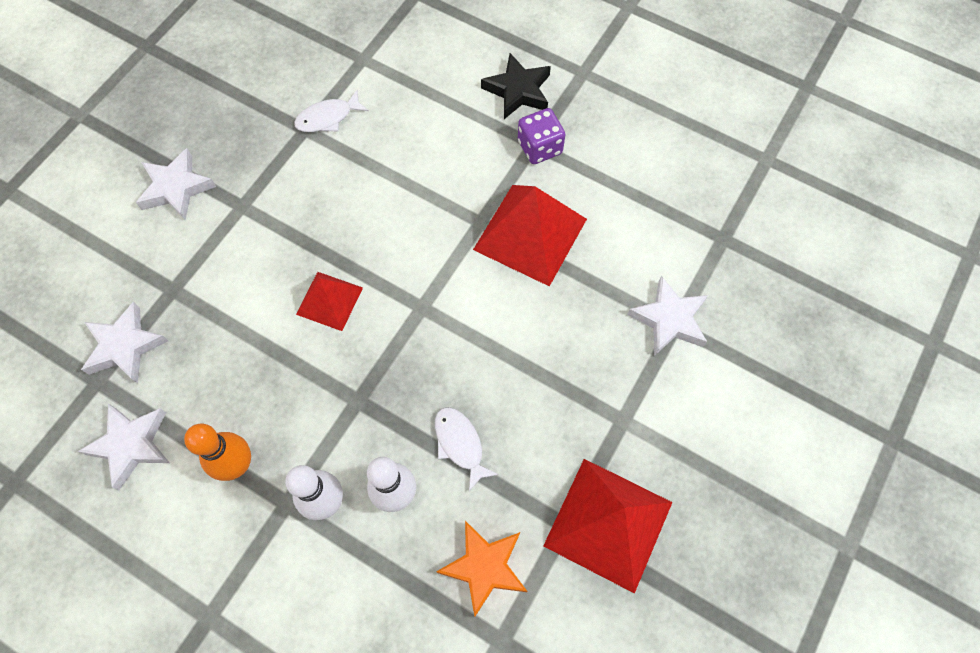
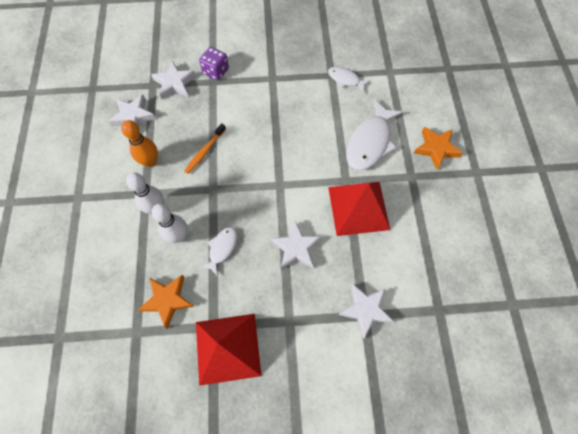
camera: 55 degrees right, 0 degrees up
(176, 188) = (261, 49): white star -> white star (296, 248)
(286, 374) = (205, 151): none -> orange toothbrush
(329, 301) = (253, 144): red pyramid -> none
(448, 156) = (370, 142): none -> white fish
(518, 90) = (436, 149): black star -> orange star
(540, 147) = (412, 180): purple dice -> purple dice (216, 71)

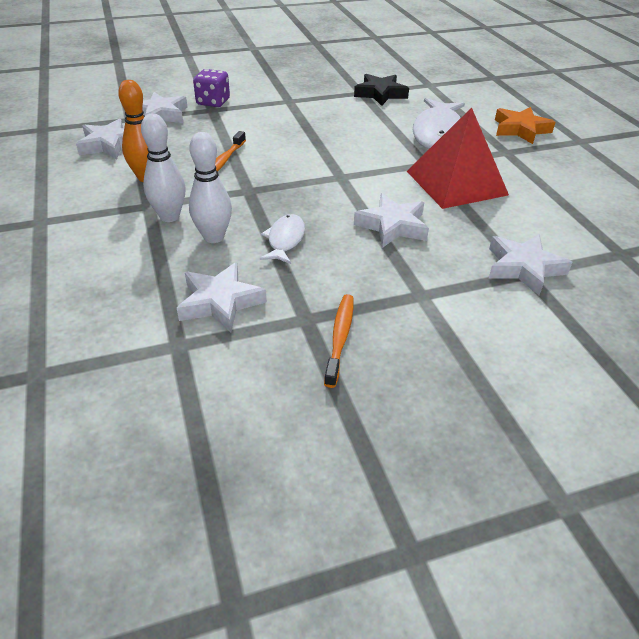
camera: 15 degrees left, 25 degrees down
(168, 300) = (220, 302): orange star -> white star
(227, 348) = (340, 338): red pyramid -> orange toothbrush
(345, 79) = (380, 94): white fish -> black star

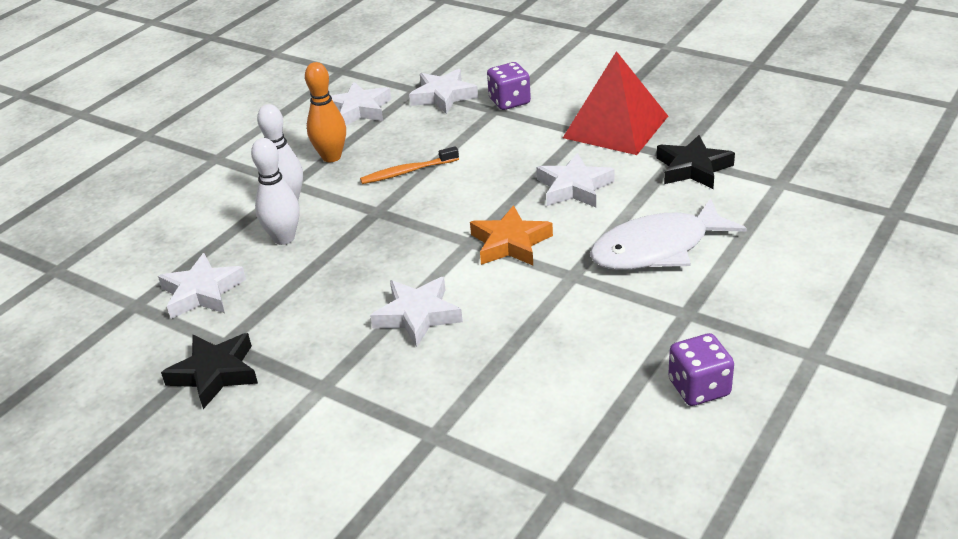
camera: 55 degrees right, 5 degrees down
(285, 240) = (321, 273): white fish -> none
(340, 338) = (215, 373): orange toothbrush -> black star
(456, 183) = (558, 312): red pyramid -> red pyramid (615, 127)
(520, 129) = (765, 298): orange star -> orange star (510, 243)
(523, 268) = (441, 429): white star -> white star (574, 187)
(574, 177) = (699, 388): none -> purple dice

